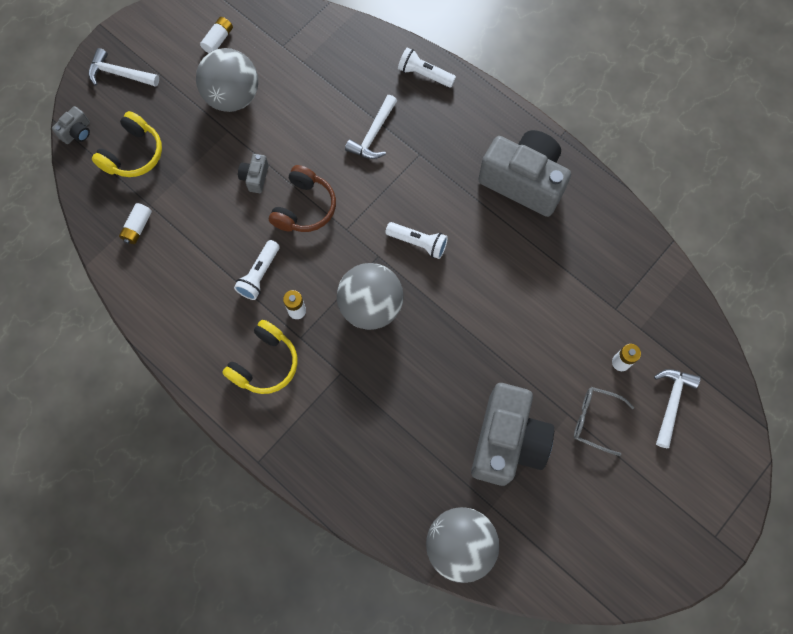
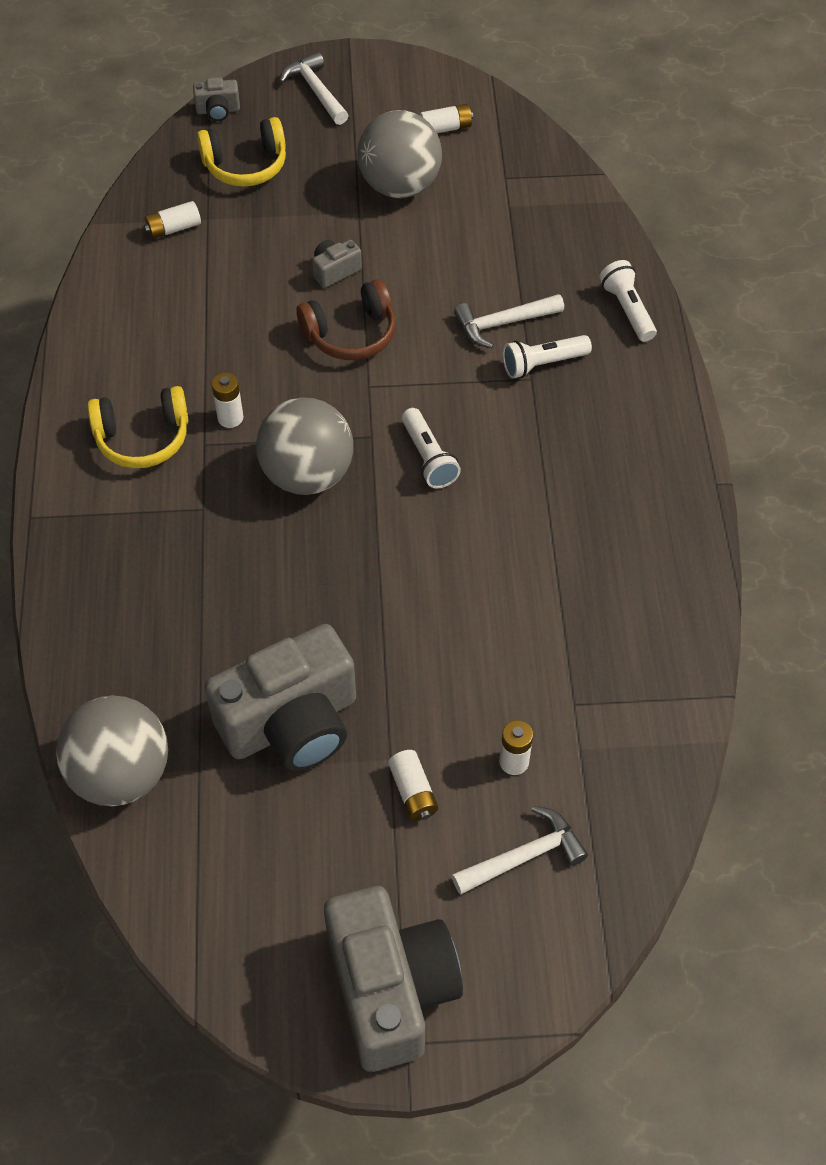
camera: 45 degrees right, 15 degrees down
(259, 275) = (234, 357): white flashlight -> white flashlight (542, 364)
(523, 181) = (618, 493): grey camera -> grey camera (390, 989)
(595, 420) = (413, 792): grey glasses -> white battery

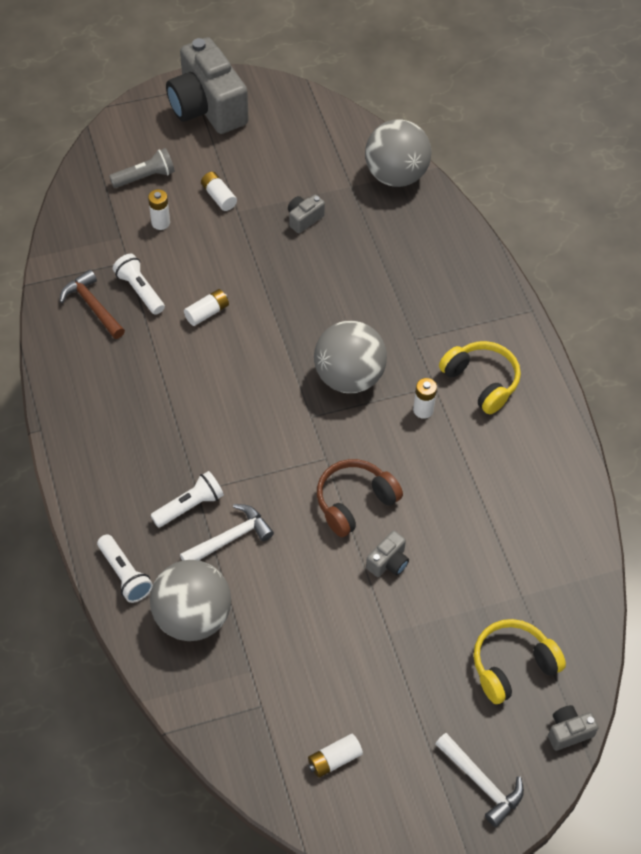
camera: 165 degrees right, 0 degrees up
(143, 438) = (481, 382): yellow headphones -> yellow headphones turned 75 degrees clockwise
(173, 228) = (546, 578): white battery -> white battery (207, 313)
(291, 723) = (304, 219): grey camera -> grey camera, size x0.41
(399, 186) = (359, 672): grey ball -> grey ball (193, 617)
(428, 458) = (263, 407): white flashlight -> white flashlight (140, 290)
(525, 856) = (145, 177): white hammer -> grey flashlight
(634, 641) = (92, 306): none -> brown hammer

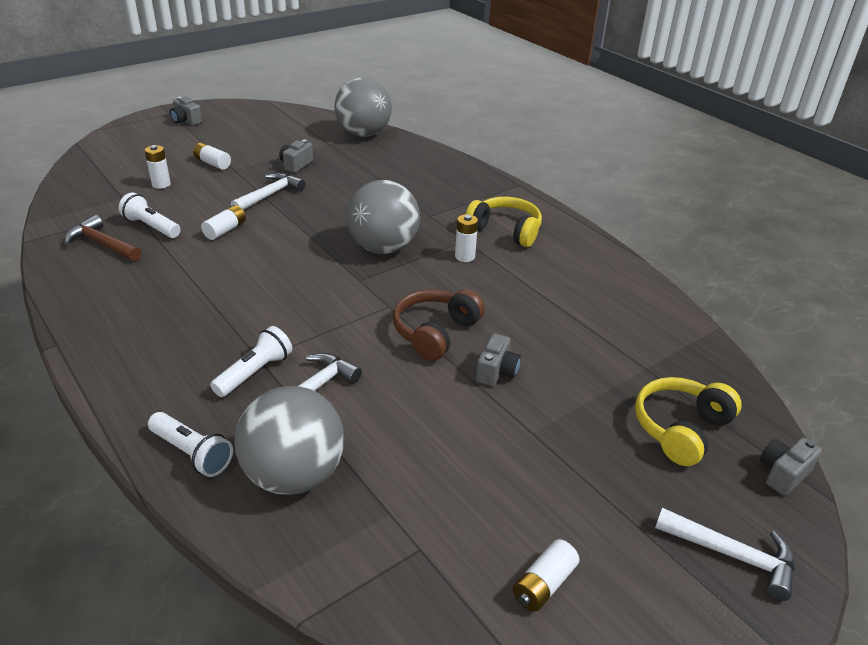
camera: 20 degrees left, 20 degrees down
(145, 177) = (139, 162): grey flashlight -> none
(207, 107) = (186, 121): grey camera -> grey camera, size x0.41
(264, 266) = (270, 195): none -> white hammer

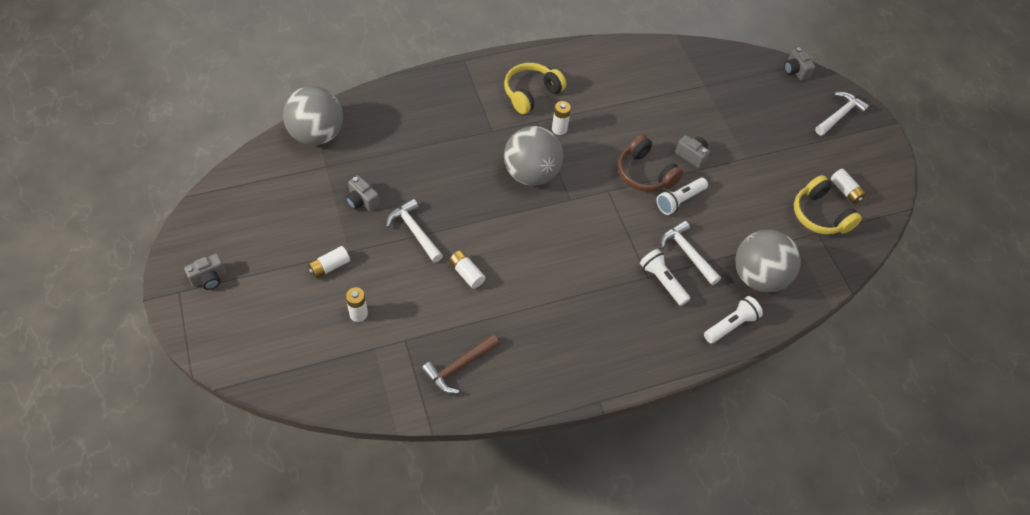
camera: 75 degrees left, 20 degrees up
(151, 227) = (440, 328): white flashlight -> white flashlight (679, 201)
(681, 429) = (757, 94): yellow headphones -> yellow headphones (820, 215)

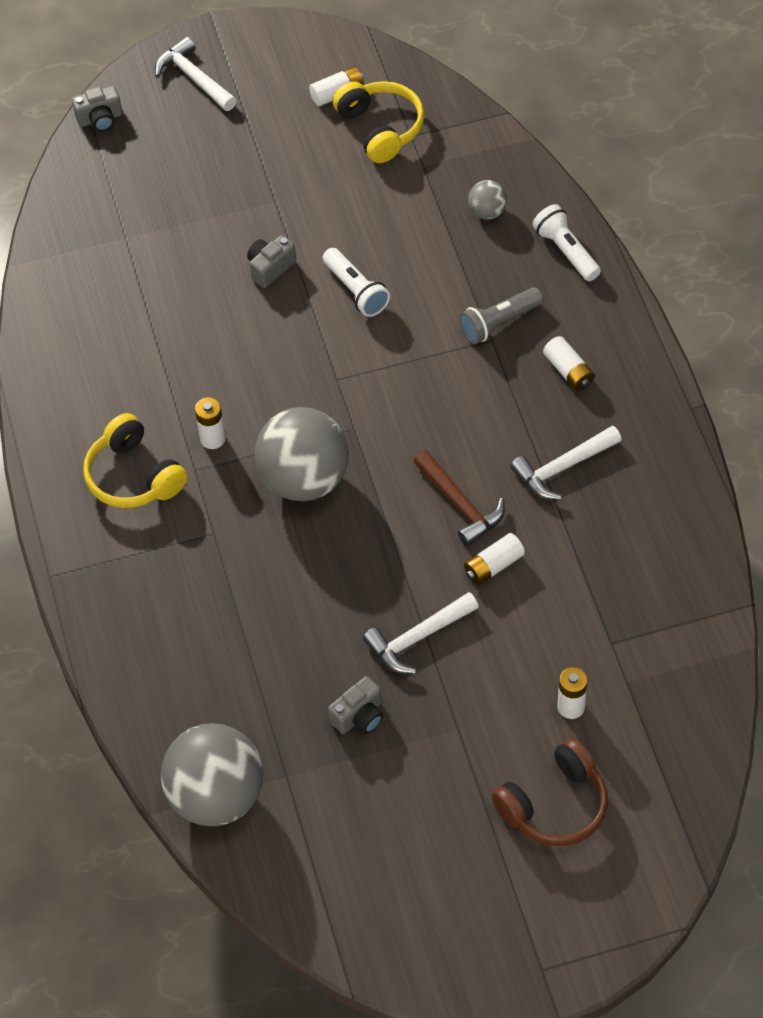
camera: 80 degrees left, 0 degrees up
(209, 278) = (515, 927): grey camera -> none
(329, 266) = (487, 753): white battery -> white battery (568, 371)
(458, 367) = (651, 574): brown hammer -> brown hammer (460, 505)
(645, 173) = (305, 330): brown headphones -> brown headphones (554, 805)
(662, 281) = (499, 323): white flashlight -> grey flashlight
(687, 253) = (449, 289): white hammer -> white hammer (562, 468)
(758, 277) = (487, 212): grey ball -> grey ball, size x0.45
(820, 215) = (380, 128): yellow headphones -> yellow headphones turned 90 degrees counterclockwise

